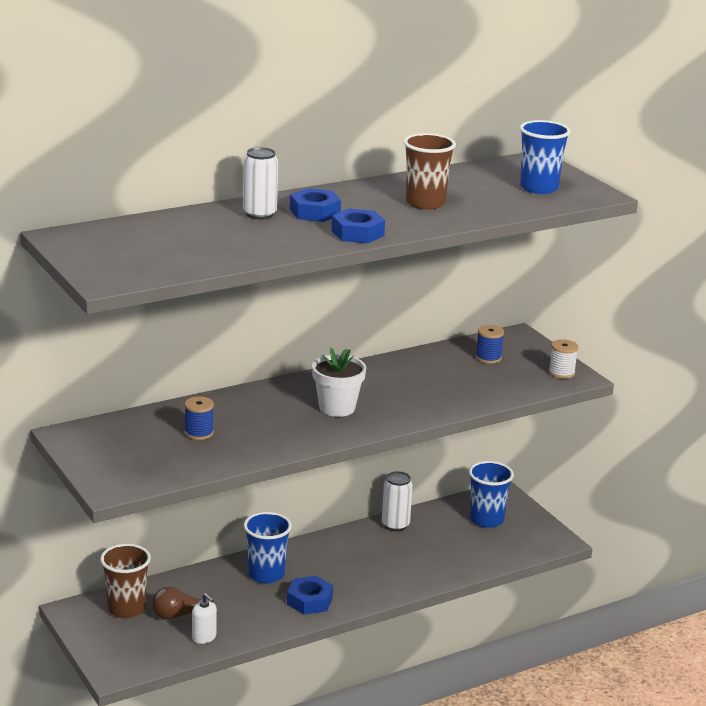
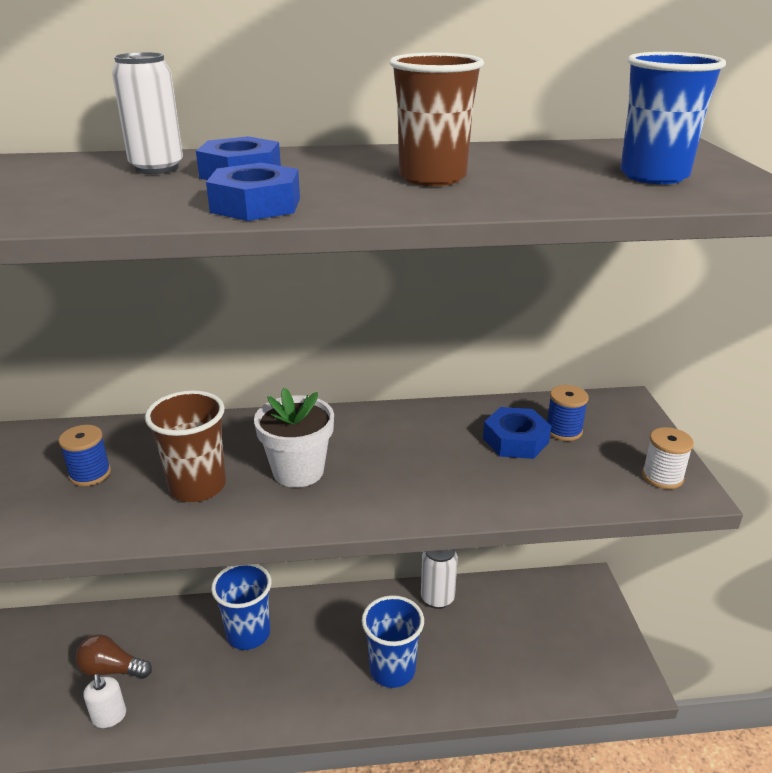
camera: 25 degrees right, 5 degrees up
(126, 609) = (70, 641): brown cup -> brown cup (197, 486)
(309, 601) = (267, 693): blue nut -> blue nut (515, 440)
(486, 520) = (552, 619): blue cup -> blue cup (392, 670)

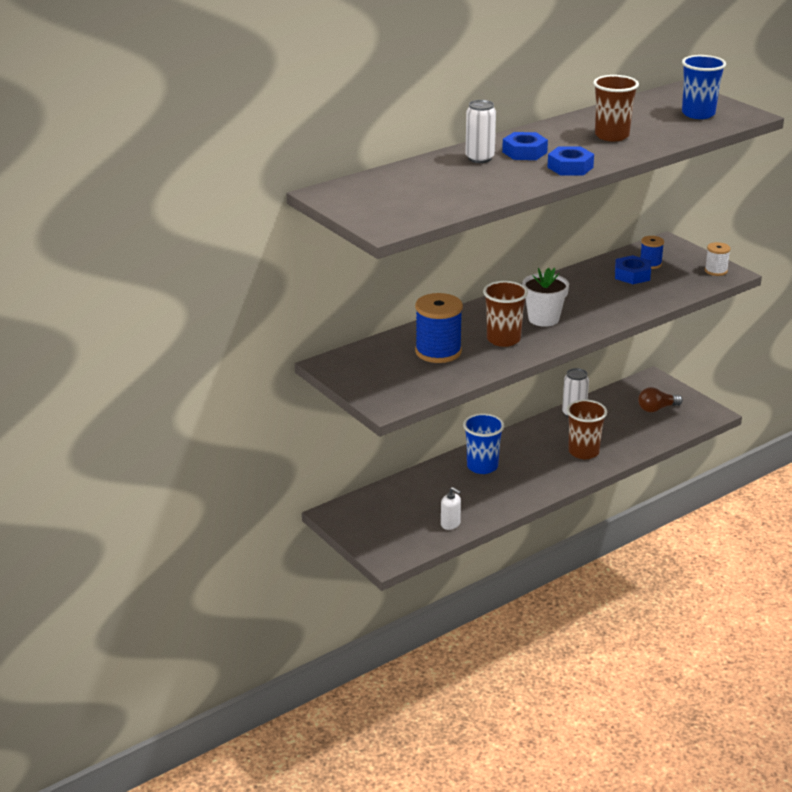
camera: 30 degrees left, 0 degrees up
(90, 474) = (438, 352): blue spool -> blue spool, size x1.86
(112, 669) = (422, 508): brown light bulb -> brown light bulb (657, 409)
(392, 670) = (583, 452): blue cup -> brown cup

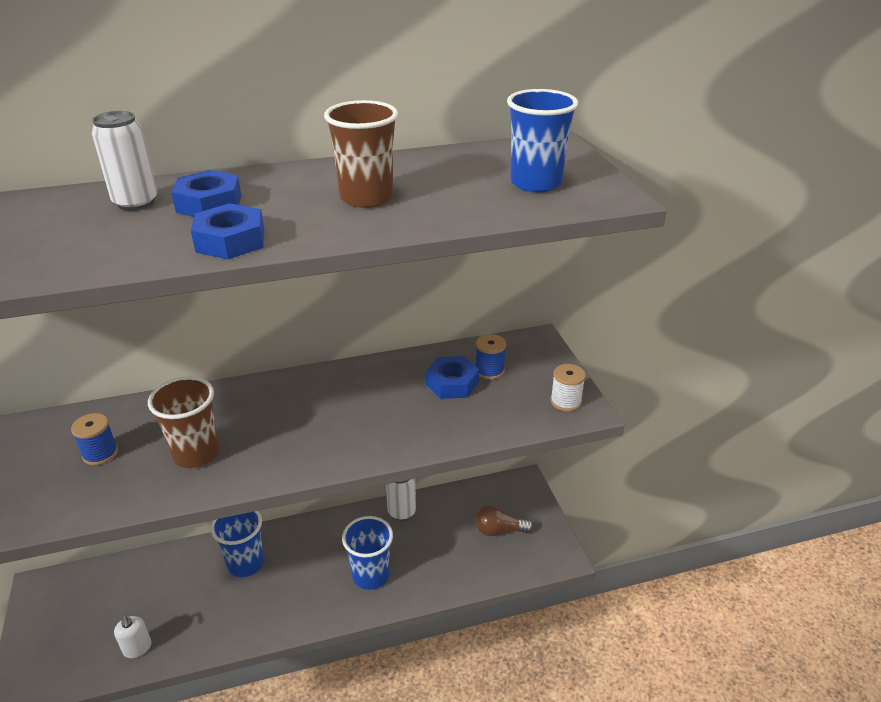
camera: 20 degrees right, 5 degrees up
(438, 352) = (100, 453): blue spool -> blue spool, size x0.54
(543, 319) = (278, 430): white flower pot -> none
(583, 452) = (371, 575): brown cup -> blue cup

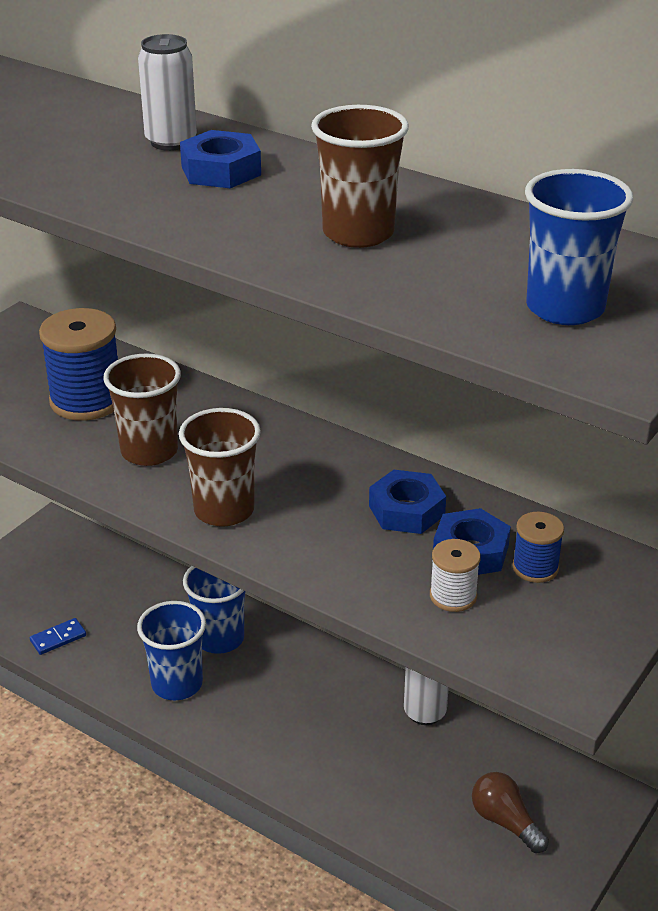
camera: 50 degrees right, 0 degrees up
(100, 453) = (86, 400): blue spool -> blue spool, size x1.86
(137, 648) = (58, 638): white soap dispenser -> blue domino
(230, 241) = (169, 215): blue nut -> blue nut (406, 510)
(297, 453) = (224, 510): none -> brown cup
(371, 575) = (311, 746): blue cup -> blue cup (177, 684)
(565, 401) = (566, 662): white spool -> white spool (453, 596)

